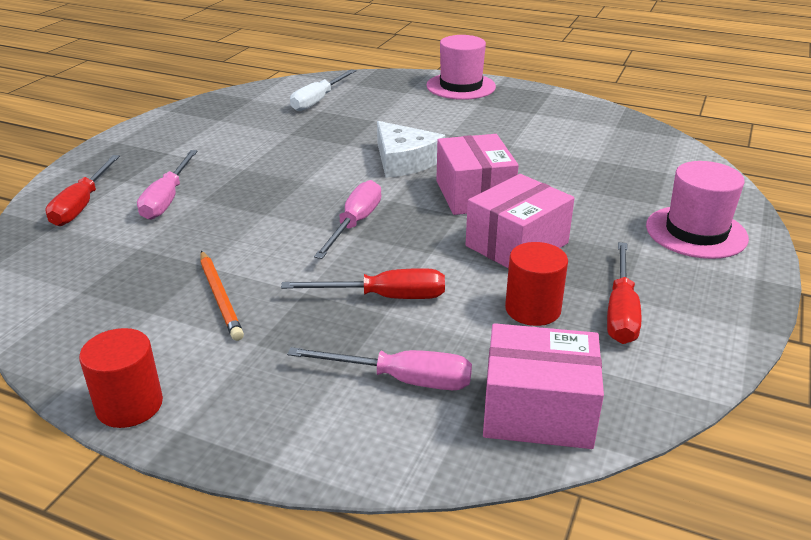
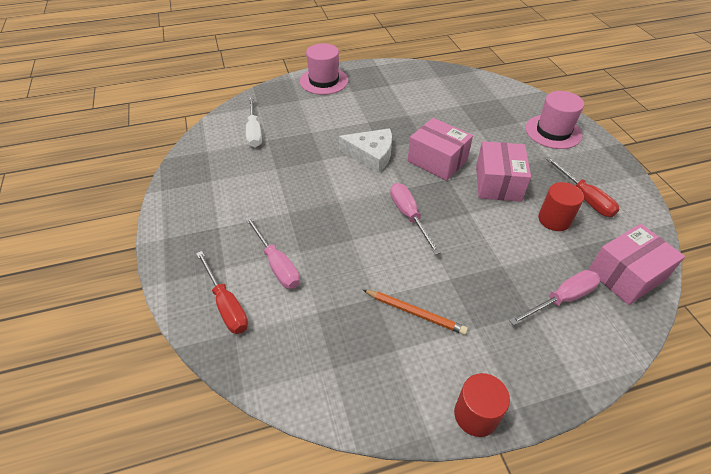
camera: 40 degrees left, 15 degrees up
(384, 297) = (489, 256): red screwdriver -> none

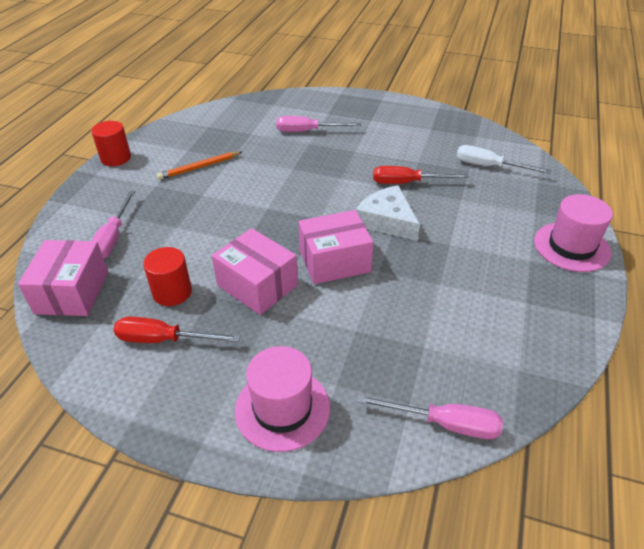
camera: 125 degrees right, 5 degrees down
(226, 305) = (297, 107): red screwdriver -> red screwdriver (407, 183)
(371, 155) = (387, 221): white cheese -> white cheese turned 90 degrees clockwise
(409, 216) = (283, 205): pink screwdriver -> pink screwdriver (444, 424)

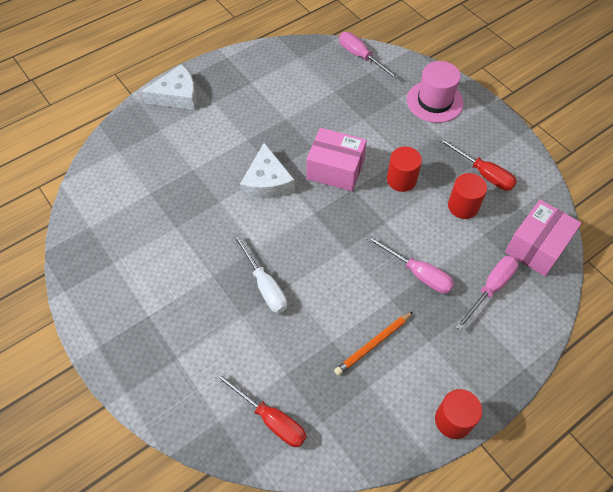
camera: 145 degrees left, 15 degrees up
(199, 167) = (373, 344): orange pencil -> orange pencil turned 135 degrees clockwise
(257, 285) = (401, 180): pink box -> red cylinder
(307, 131) = (227, 337): pink screwdriver -> pink screwdriver (417, 273)
(407, 183) = (212, 209): red screwdriver -> red screwdriver (270, 419)
(489, 166) = (130, 186): white screwdriver -> white screwdriver (264, 285)
(571, 247) = (177, 95): pink hat -> white cheese

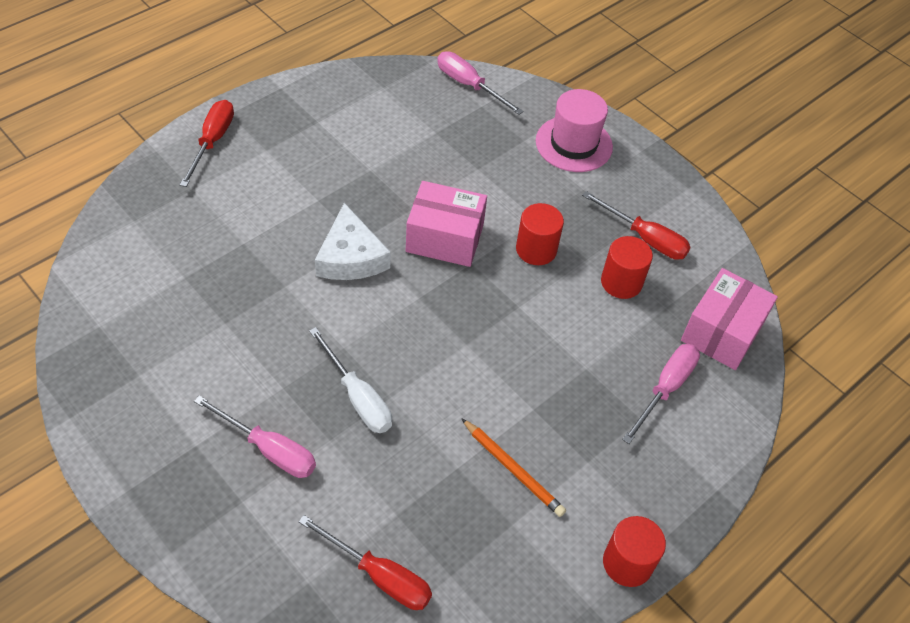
camera: 10 degrees left, 5 degrees down
(177, 95) = (212, 142): white cheese -> red screwdriver
(373, 344) = (513, 469): orange pencil -> orange pencil turned 90 degrees counterclockwise
(417, 273) = (566, 373): pink screwdriver -> pink screwdriver (269, 449)

